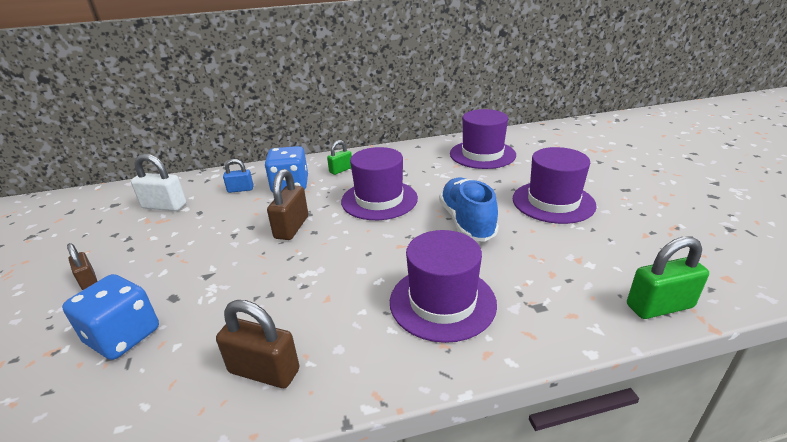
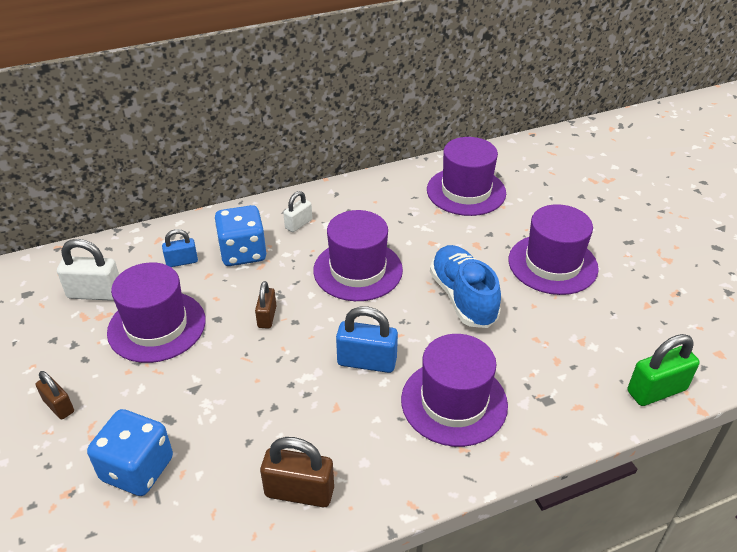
camera: 10 degrees left, 10 degrees up
(199, 229) = (157, 326): none -> purple hat
(292, 227) = (267, 317): brown padlock -> brown padlock, size x0.62
(341, 170) = (298, 224): green padlock -> white padlock
(367, 264) = (367, 362): none -> blue padlock

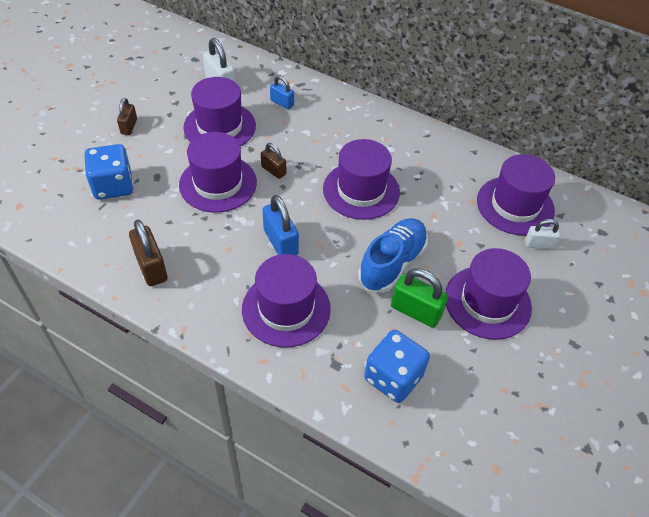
camera: 50 degrees right, 10 degrees up
(237, 370) = (218, 183): none -> purple hat
(243, 253) = (318, 125): blue dice -> blue dice (393, 377)
(267, 317) = (273, 170): brown padlock -> brown padlock turned 75 degrees clockwise
(298, 224) = (374, 134): white padlock -> white padlock (539, 244)
(656, 390) = (409, 435): green padlock -> green padlock (415, 311)

